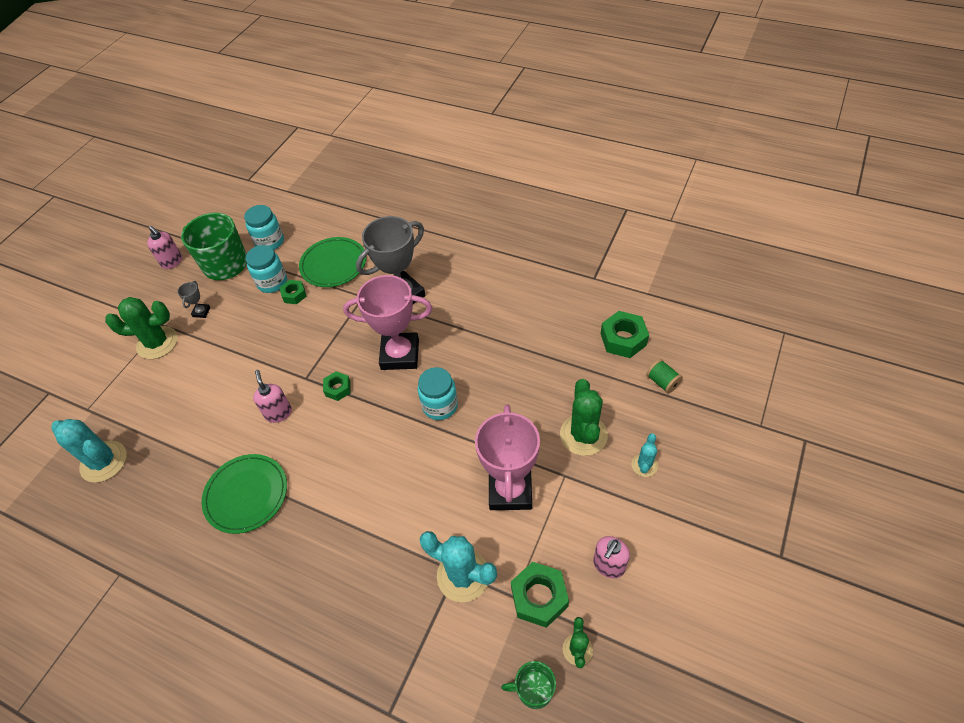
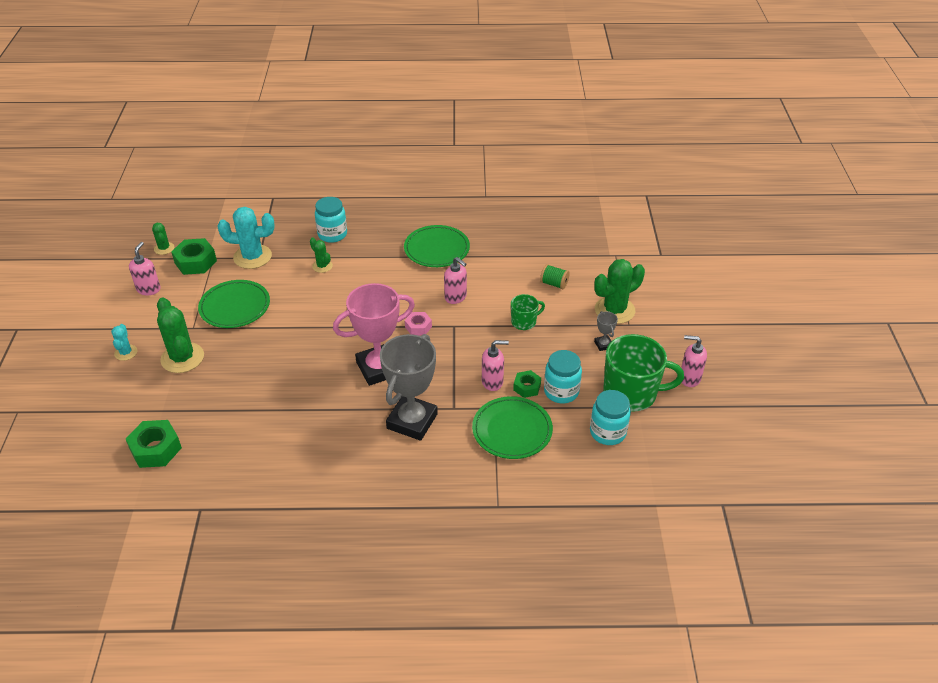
camera: 150 degrees right, 10 degrees down
(104, 461) = (562, 234): turquoise cactus -> none
(316, 308) = (492, 382): none -> pink soap dispenser
(338, 388) = (418, 327): green nut -> pink nut
(387, 520) = (322, 266): none -> green cactus
(440, 406) = (319, 341): turquoise jar -> turquoise jar (332, 234)
(510, 490) = (235, 307): pink trophy -> green plate
(533, 689) = (188, 227): green mug -> green mug (524, 322)
(662, 382) = (112, 420): green spool -> green spool (554, 284)

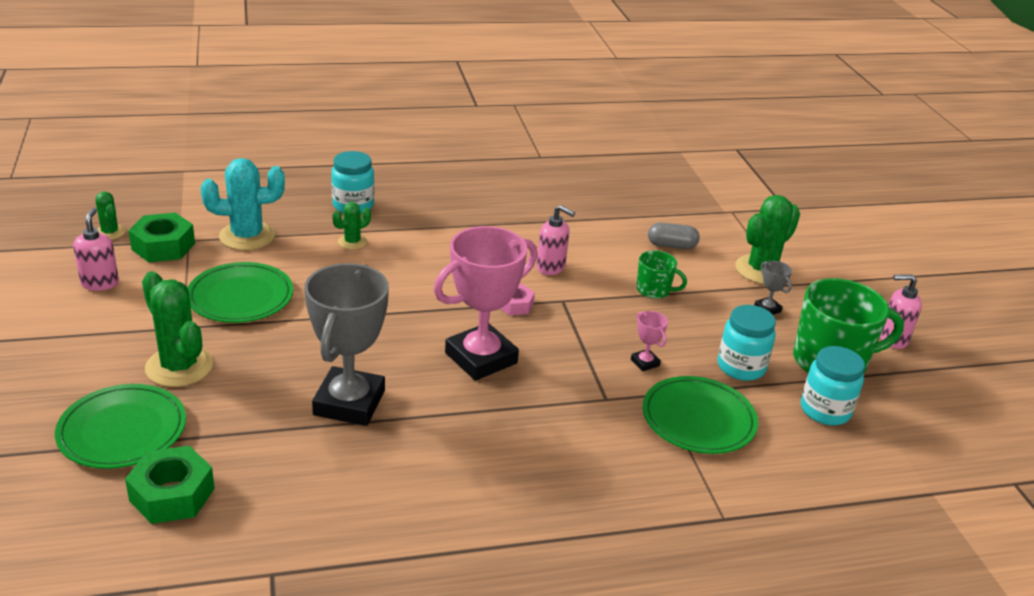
camera: 15 degrees left, 10 degrees down
(126, 352) = (85, 366): turquoise cactus -> none
(322, 266) = (352, 242): green cactus -> green cactus turned 75 degrees counterclockwise
(412, 421) = (555, 420): grey trophy -> grey trophy (349, 403)
(437, 249) = (502, 215): green plate -> green plate (122, 431)
(492, 382) = (645, 362): pink soap dispenser -> pink trophy
(524, 322) = (654, 290): green mug -> green mug turned 60 degrees clockwise
(527, 387) = (693, 365): green nut -> none
(554, 284) = (671, 246): green spool -> grey capsule

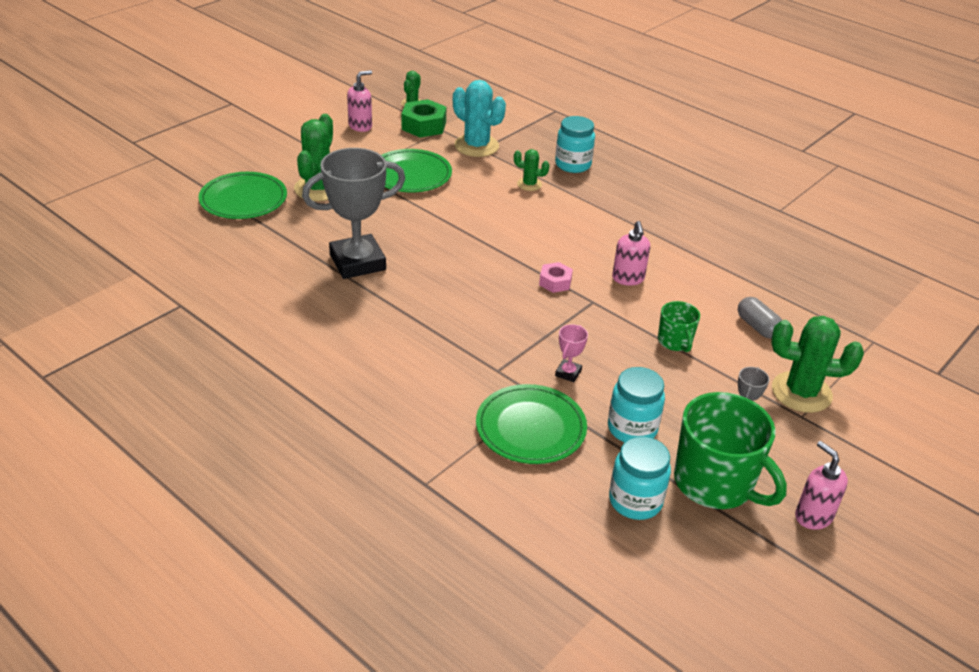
camera: 55 degrees right, 5 degrees up
(172, 494) = (210, 241): green nut -> none
(481, 358) = (471, 293): pink trophy -> none

